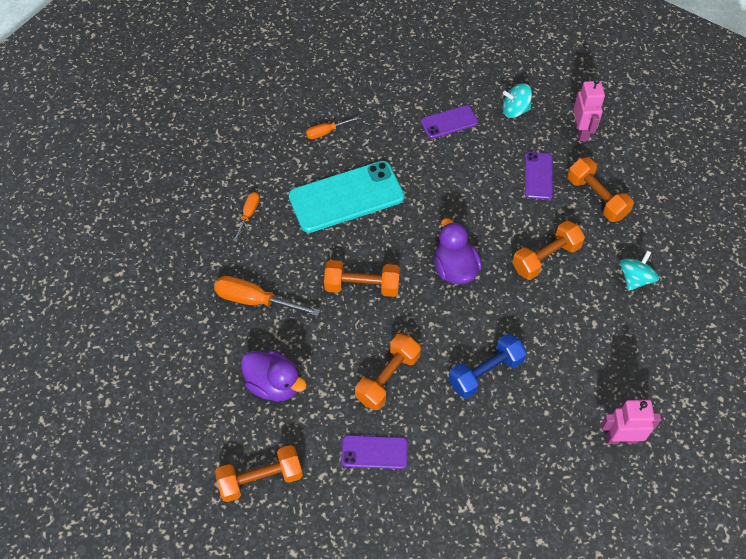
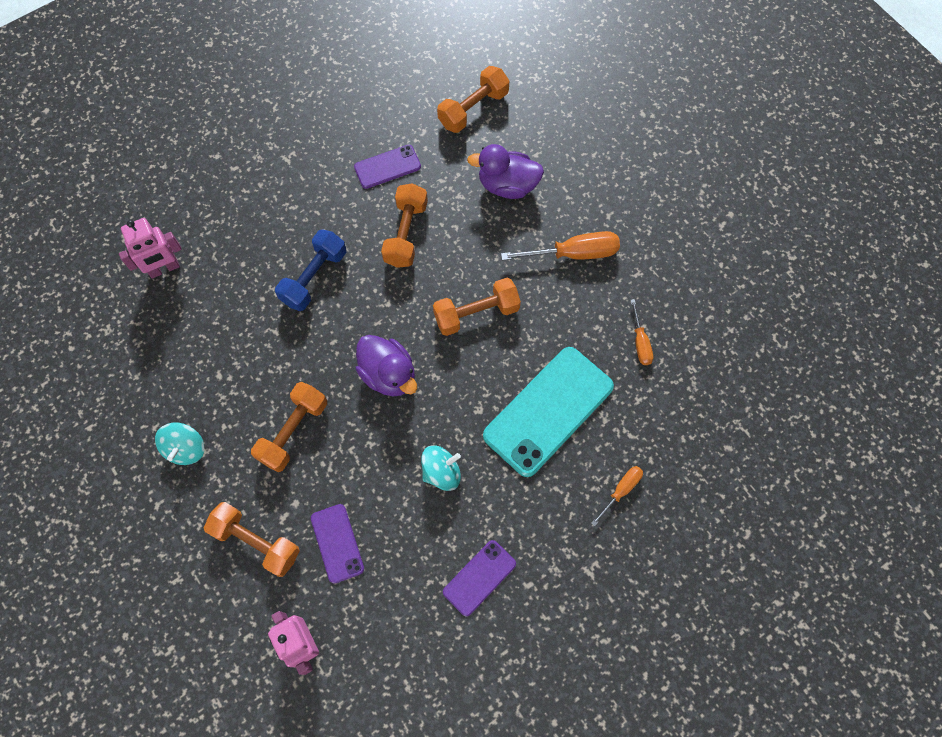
camera: 155 degrees right, 10 degrees up
(515, 110) = (402, 639): turquoise spinning top -> turquoise spinning top (441, 472)

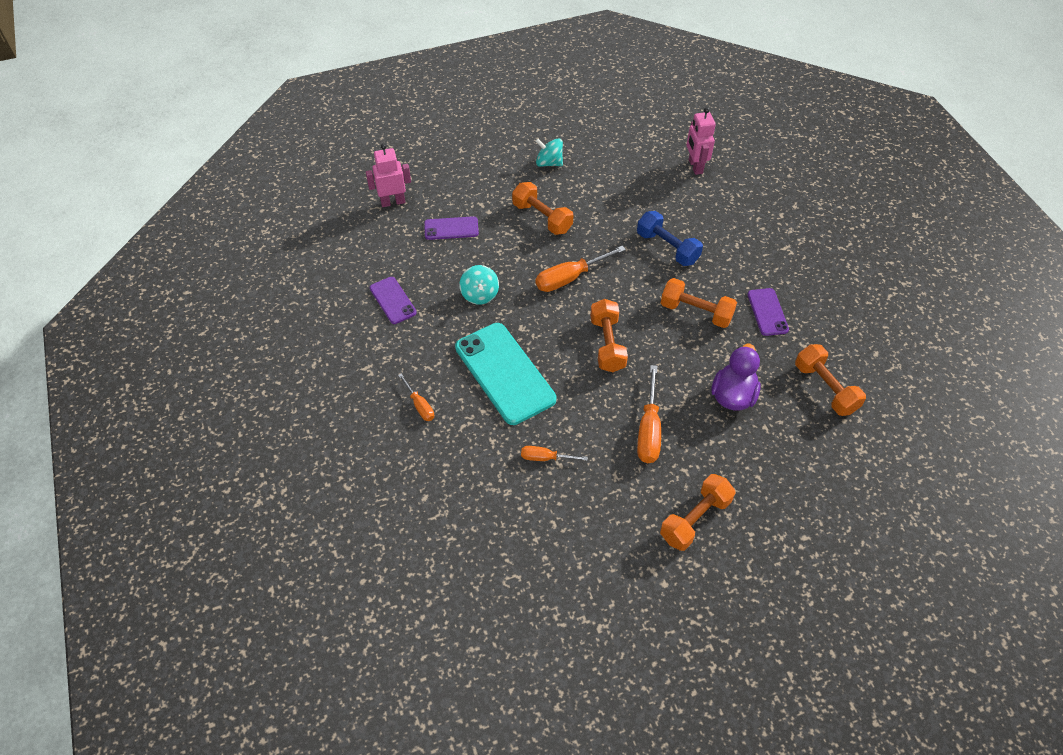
camera: 105 degrees right, 15 degrees down
(256, 542) = (469, 189): orange dumbbell -> orange dumbbell (695, 519)
(388, 374) = (569, 278): purple duck -> orange screwdriver

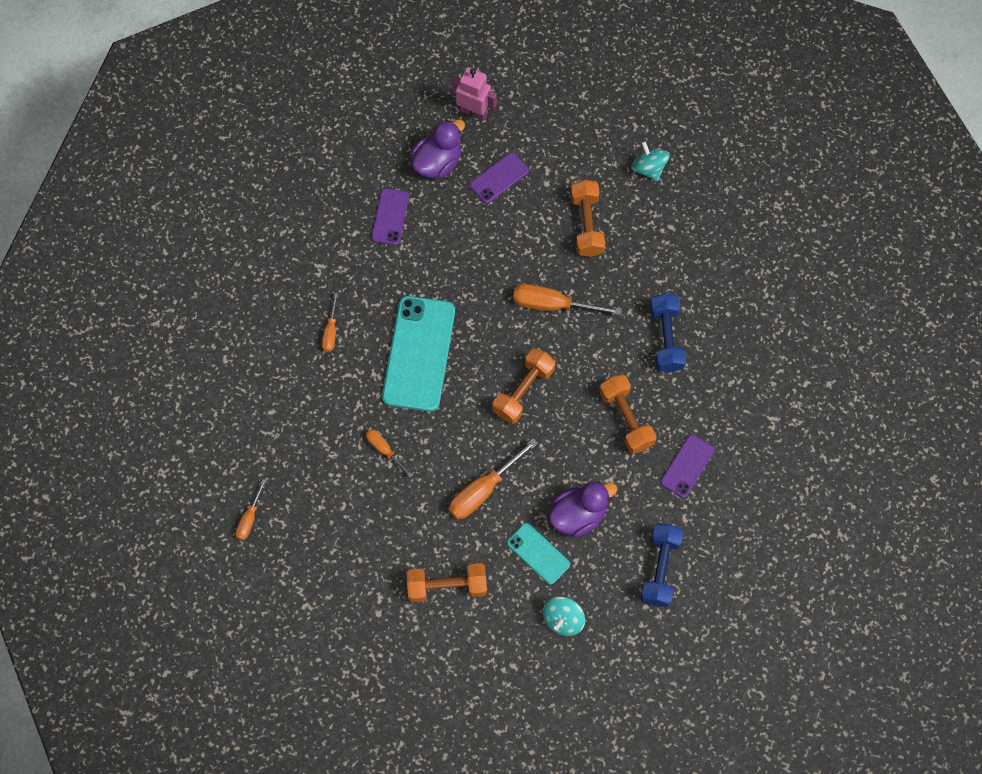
camera: 40 degrees right, 15 degrees up
(396, 246) = (437, 162): none -> purple duck
(451, 228) = (499, 178): purple phone -> purple phone turned 75 degrees counterclockwise
(480, 294) = (464, 264): turquoise spinning top -> turquoise spinning top (563, 619)
(484, 595) = (249, 518): none -> orange screwdriver
(695, 166) = (781, 272): pink robot -> none
(734, 443) = (538, 553): none -> turquoise phone
(825, 388) = (660, 569): orange dumbbell -> blue dumbbell

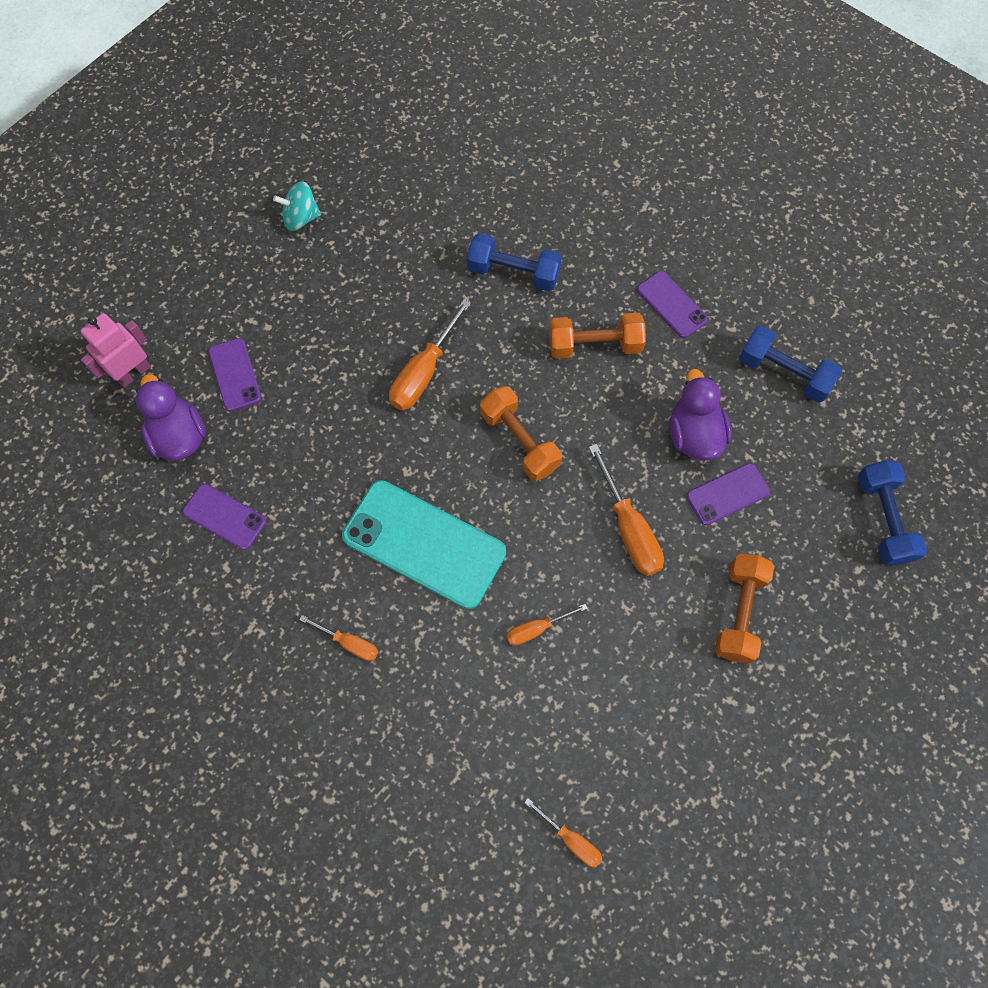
camera: 70 degrees left, 0 degrees up
(538, 553) = (727, 494): turquoise phone -> purple phone
(561, 675) = (883, 519): none -> blue dumbbell
(563, 619) = (816, 494): turquoise spinning top -> none
(586, 225) = (340, 303): orange dumbbell -> none

